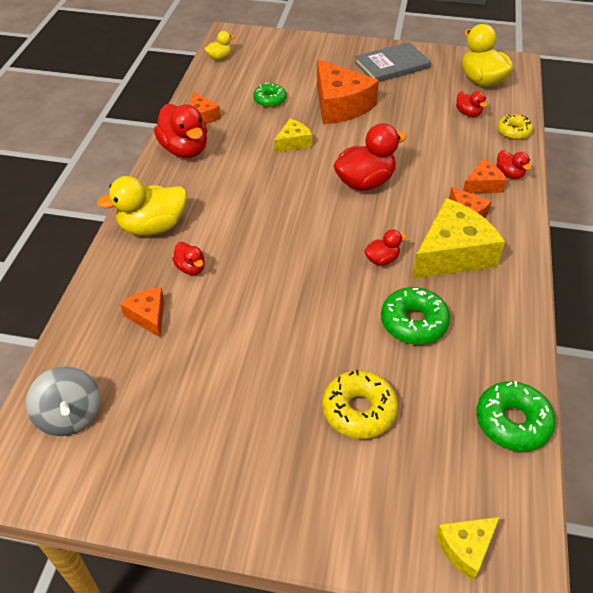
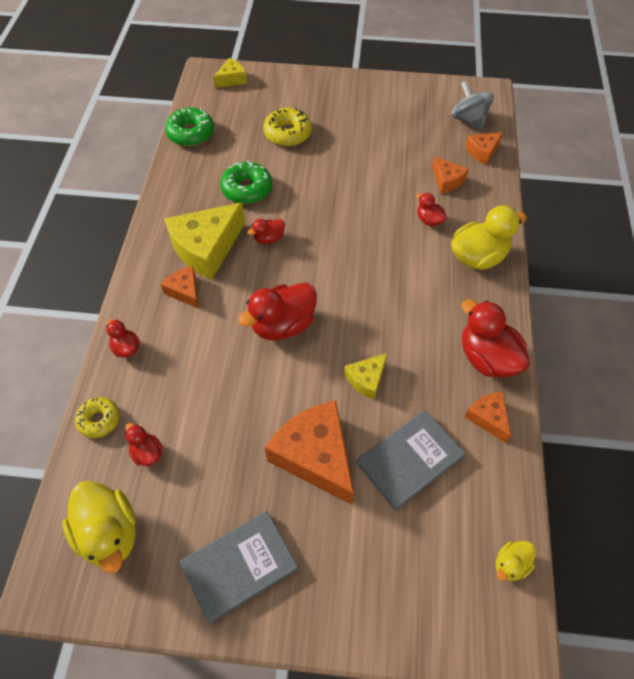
camera: 175 degrees right, 10 degrees up
(270, 100) = (410, 460): green donut -> grey book
(483, 185) = (159, 330): orange cheese -> orange cheese (482, 152)

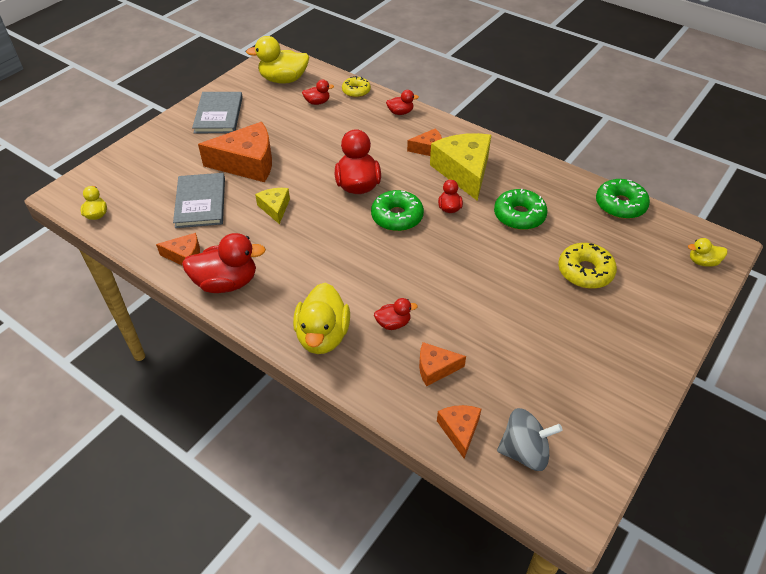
camera: 120 degrees right, 10 degrees down
(232, 79) = (702, 262): yellow cheese -> yellow duck
(307, 271) = (397, 217): none -> green donut

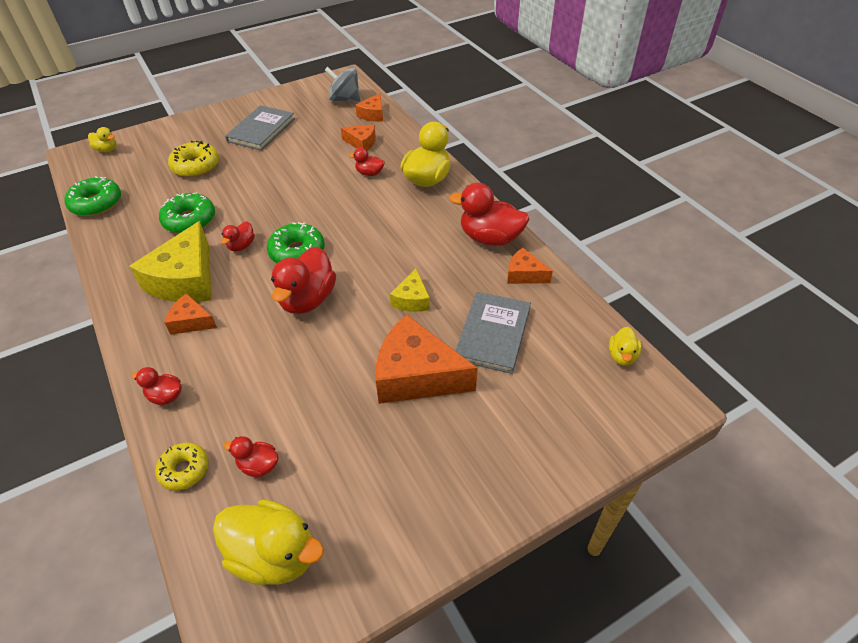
camera: 155 degrees left, 0 degrees up
(218, 115) = (422, 496): grey book -> grey book (261, 130)

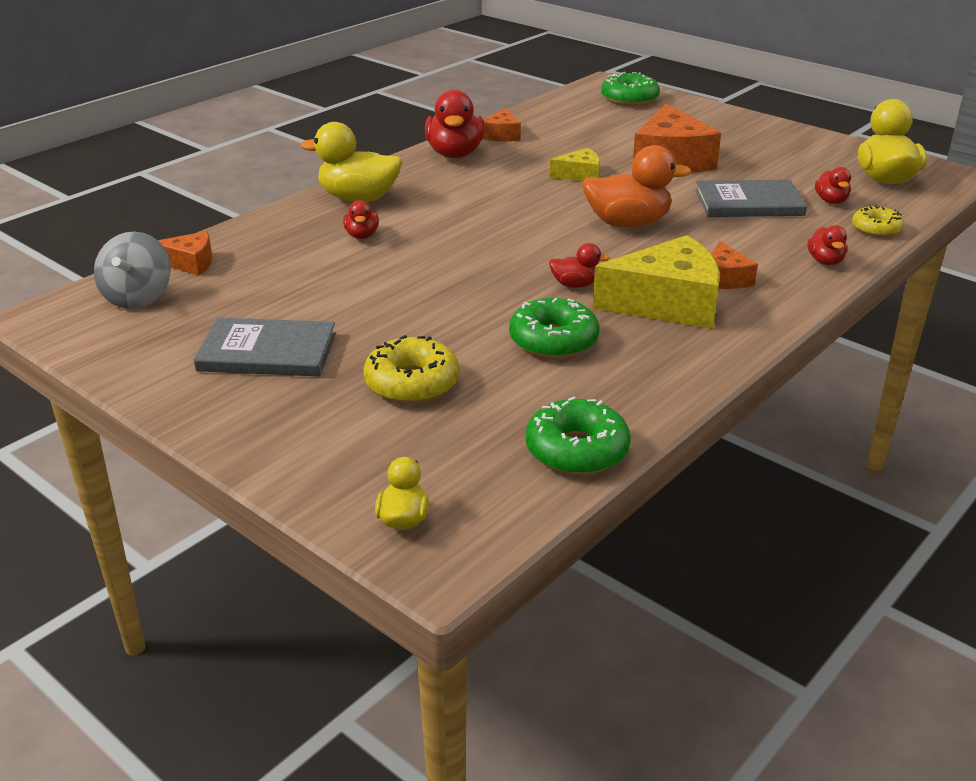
camera: 110 degrees left, 15 degrees down
(297, 252) = (557, 246): green donut -> green donut (629, 99)
(307, 299) = (628, 223): red duck -> orange duck
(361, 143) = (282, 255): orange cheese -> none
(493, 334) = (592, 139): grey book -> grey book (749, 203)
(622, 356) = (573, 97): yellow duck -> none

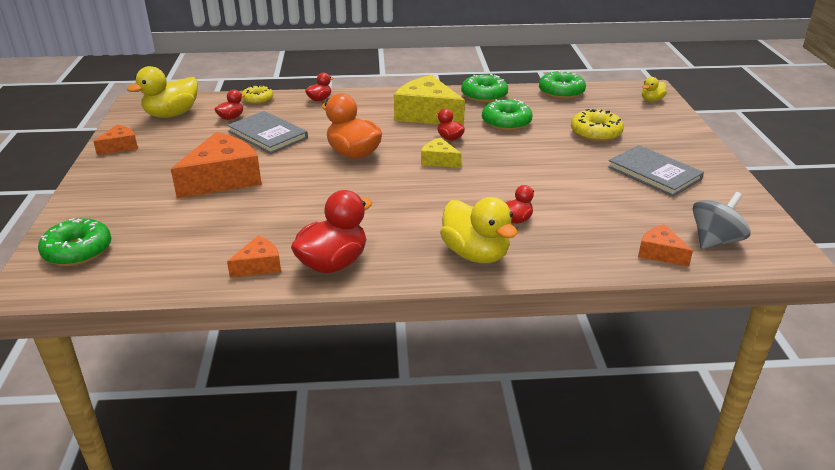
camera: 135 degrees left, 0 degrees up
(580, 175) = (300, 196): yellow cheese -> yellow cheese (439, 160)
(668, 375) = (484, 95): none -> green donut
(724, 278) = (378, 112): orange cheese -> orange cheese (120, 146)

